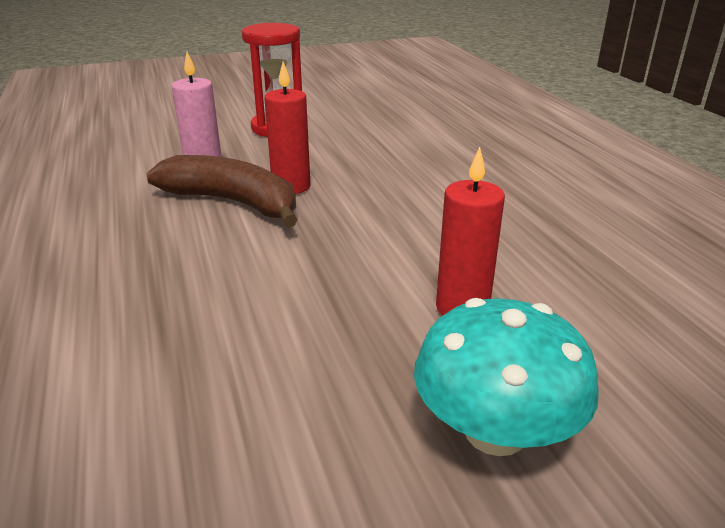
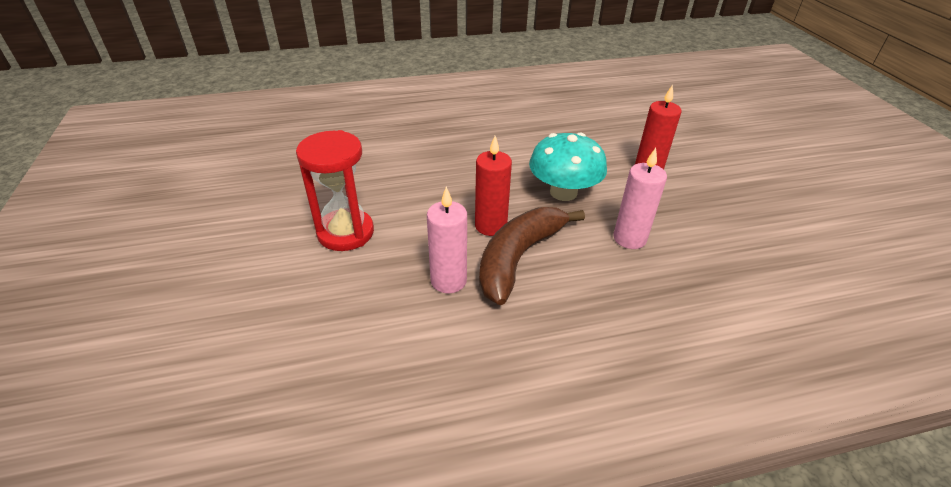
camera: 85 degrees left, 10 degrees up
(267, 276) = (629, 238): none -> pink candle
(495, 431) = (735, 175): turquoise mushroom -> turquoise mushroom (563, 192)

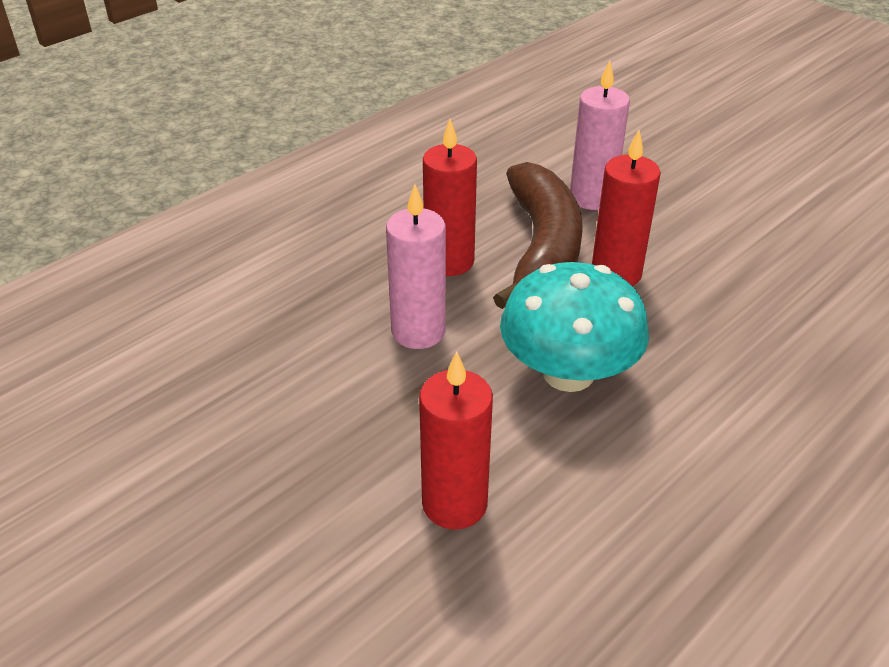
camera: 150 degrees right, 0 degrees up
(345, 232) = (764, 199): red hourglass -> none
(585, 273) = (449, 261): none -> red candle

